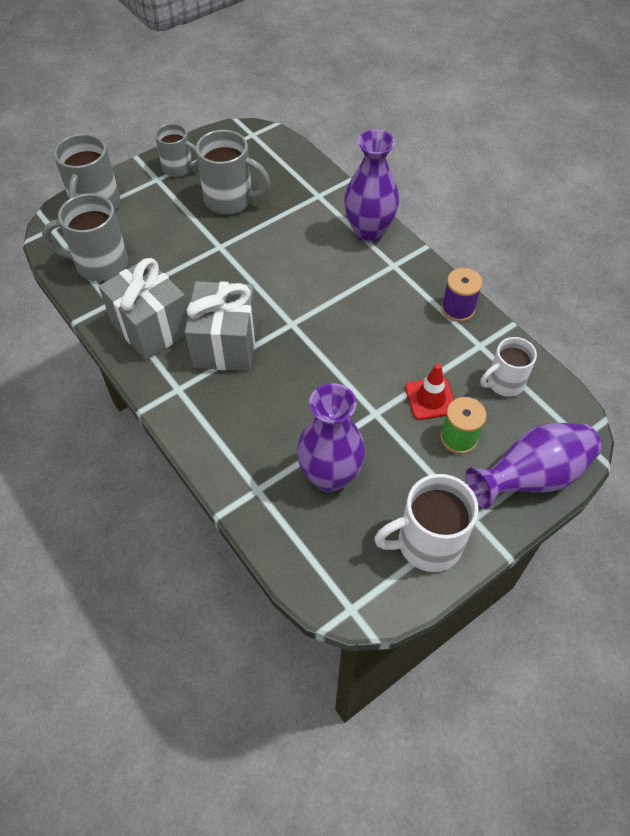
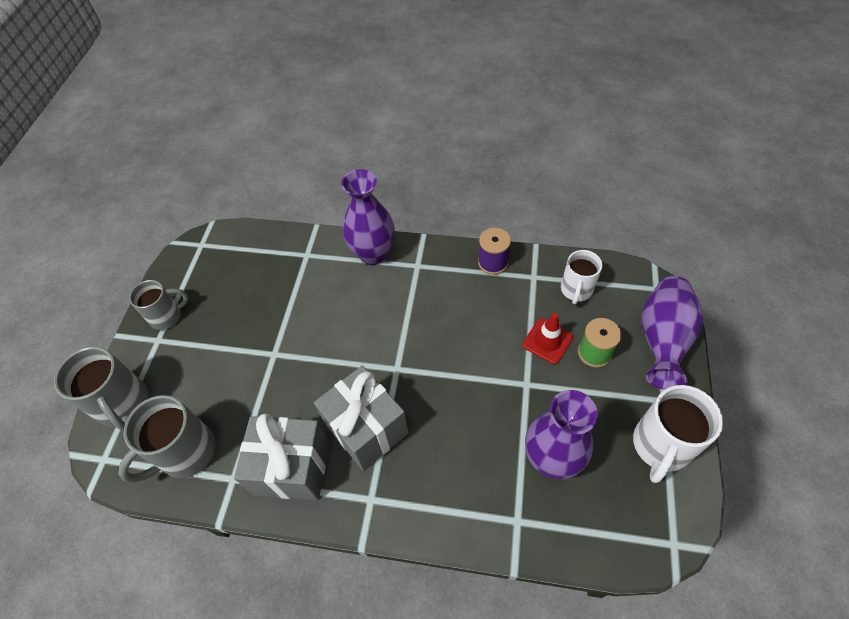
camera: 40 degrees left, 0 degrees up
(230, 200) = (241, 309): grey mug -> none

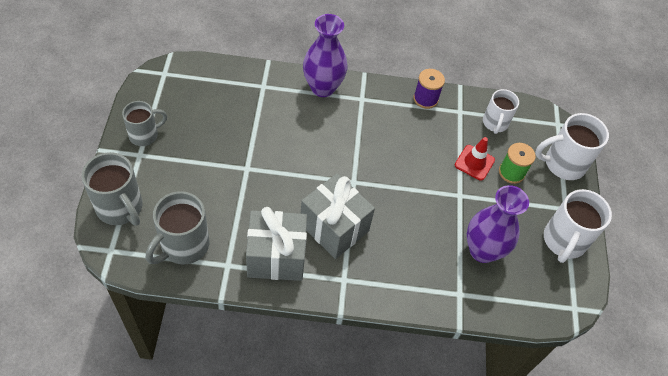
camera: 15 degrees left, 0 degrees up
(661, 340) = (563, 164): purple vase -> white mug

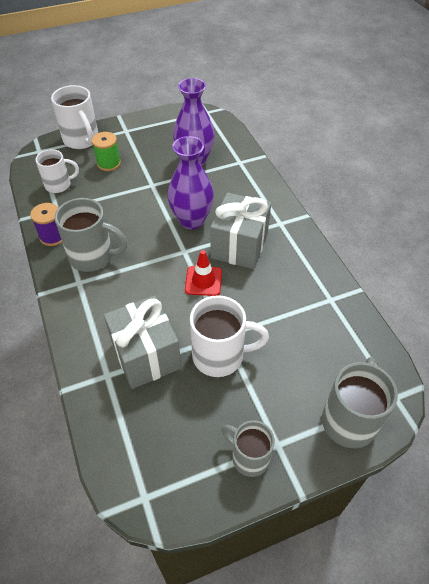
camera: 110 degrees left, 5 degrees down
(183, 246) = (341, 341): grey mug -> grey mug (93, 257)
(276, 257) = (296, 271): grey gift -> grey gift (146, 355)
(322, 88) = (80, 320): purple vase -> purple vase (191, 220)
(474, 162) = (112, 185): red traffic cone -> red traffic cone (203, 281)
(564, 241) = (156, 126): white mug -> white mug (220, 356)

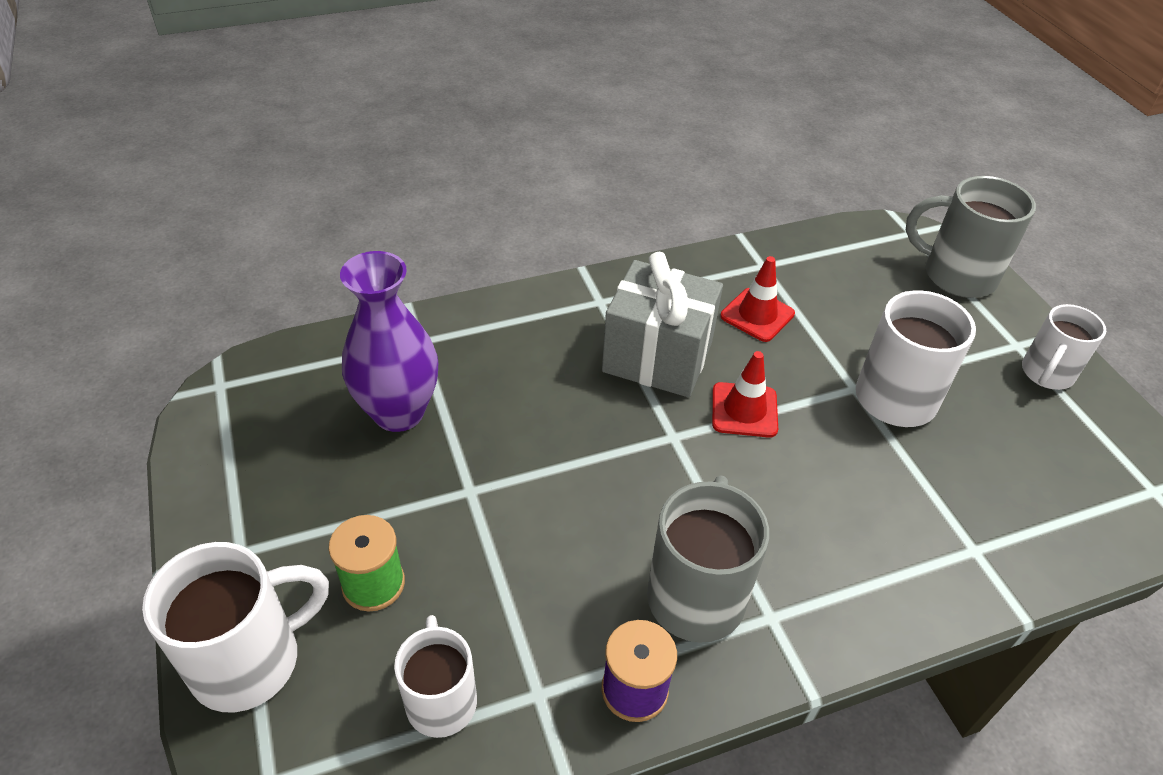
camera: 90 degrees left, 5 degrees down
(146, 355) = (920, 493): grey gift -> none
(191, 220) = (589, 422): purple vase -> none
(249, 457) = (1046, 374): grey mug -> white mug
(281, 292) = (757, 315): none -> red traffic cone

